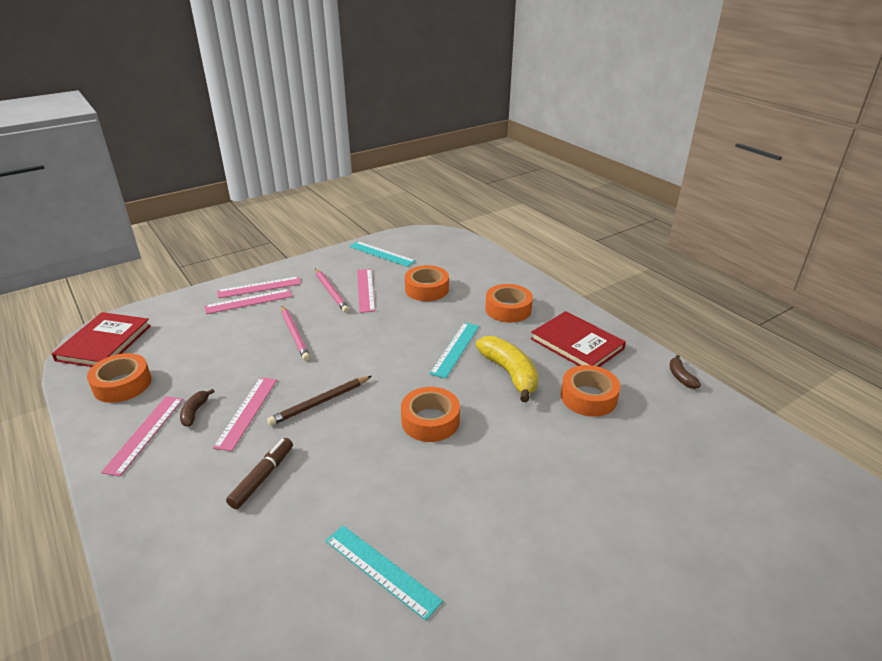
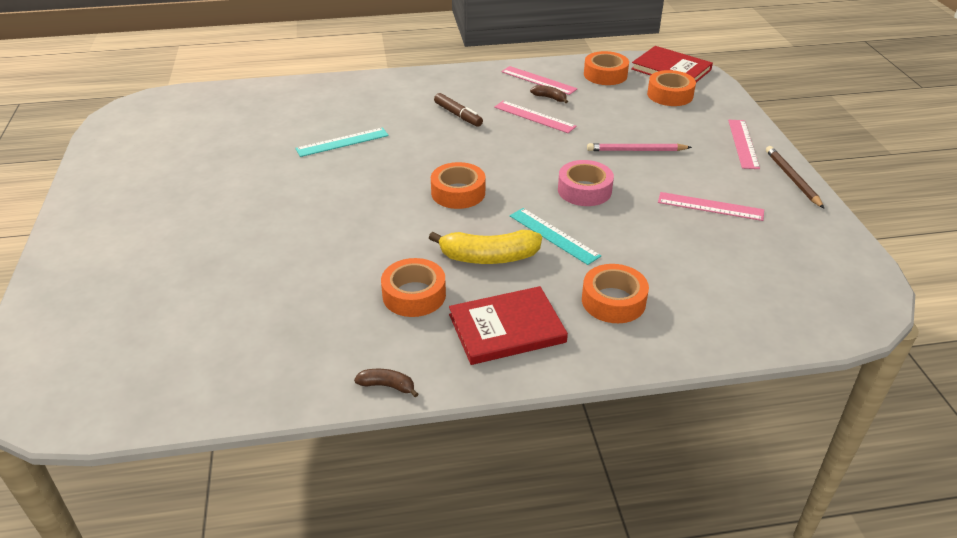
camera: 115 degrees right, 5 degrees up
(249, 301) = (714, 135): pink ruler -> none
(320, 402) = (522, 147): brown pencil -> brown pencil (792, 178)
(331, 292) = (714, 183): pink pencil -> none
(378, 348) = (584, 190): none -> pink tape
(382, 254) = (808, 239): turquoise ruler -> none
(426, 289) = (693, 250): orange tape -> orange tape (670, 95)

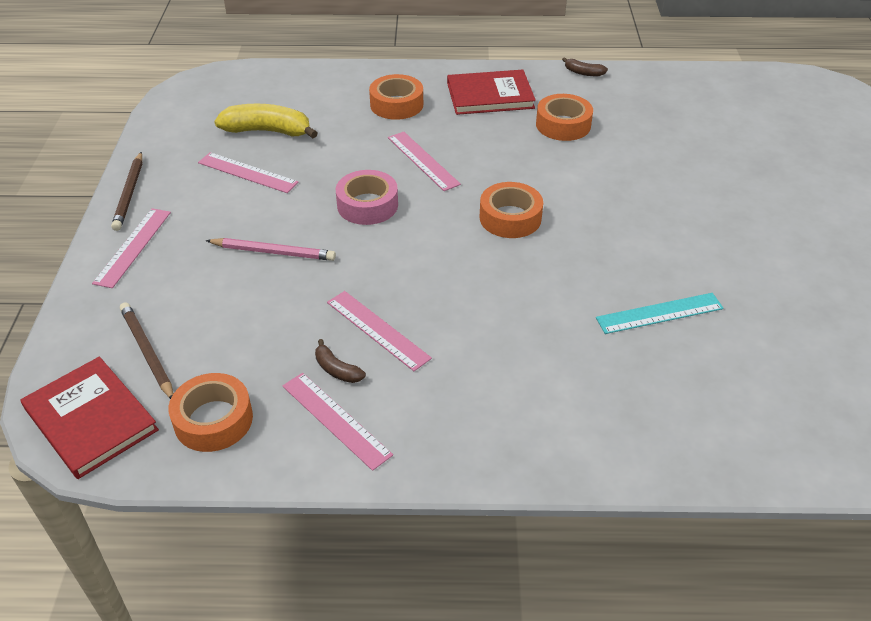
camera: 170 degrees left, 5 degrees up
(458, 115) = (490, 348): brown marker -> none
(488, 257) = (492, 148): yellow banana -> yellow banana (268, 131)
(554, 235) = (422, 161): turquoise ruler -> pink ruler
(670, 95) = (147, 352): orange tape -> brown pencil

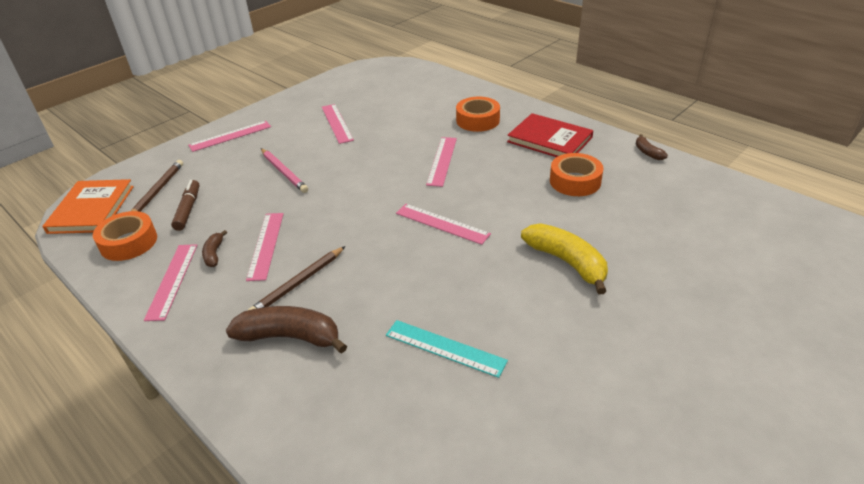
camera: 45 degrees right, 5 degrees down
(90, 419) = (91, 209): red book -> orange book
(129, 193) = (269, 109): brown pencil -> brown pencil (298, 283)
(225, 348) = (188, 209): none -> brown marker
(268, 131) = (381, 105): yellow banana -> yellow banana (567, 262)
(367, 205) = (370, 171): pink tape -> none
(510, 218) = (442, 223): orange tape -> pink ruler
(532, 387) = (290, 337): none -> brown banana

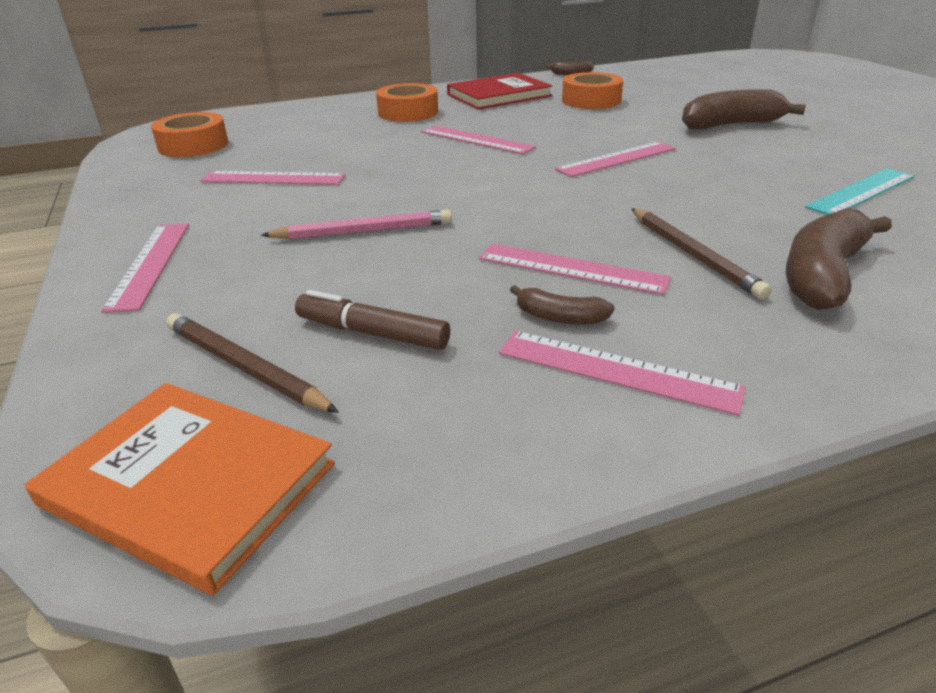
camera: 65 degrees left, 5 degrees down
(129, 242) = (423, 422): orange tape -> orange tape (193, 145)
(567, 262) = (731, 125): yellow banana -> brown banana

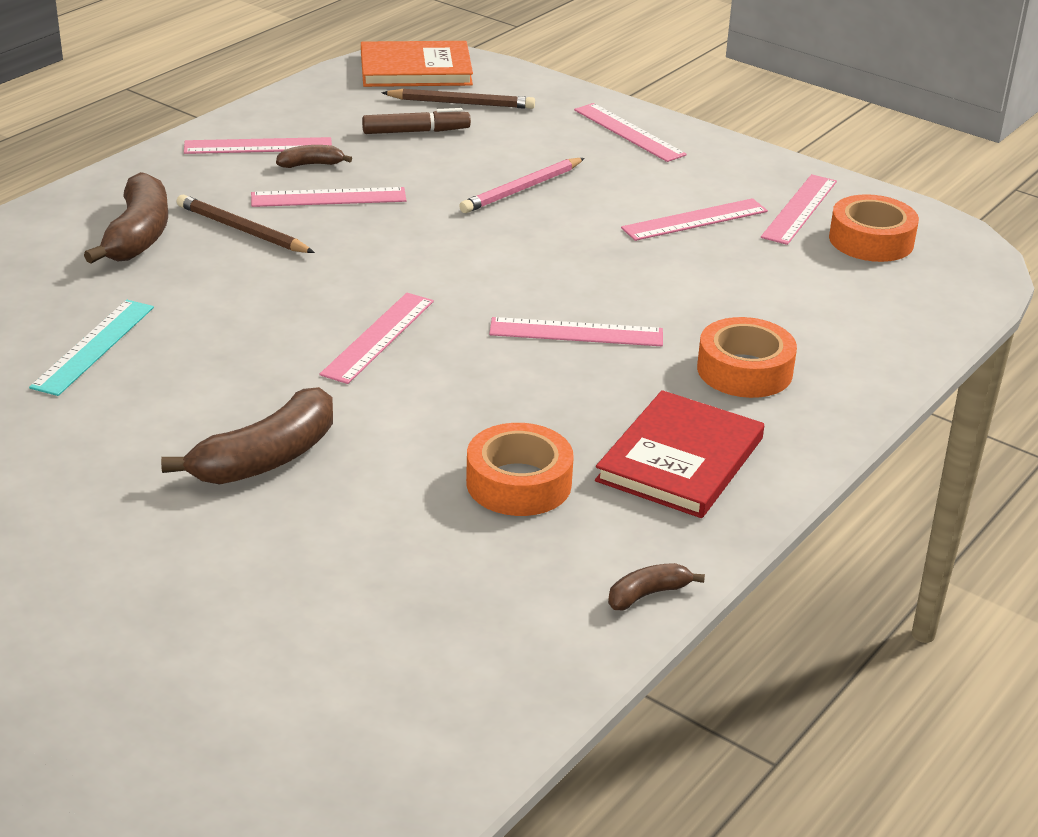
camera: 145 degrees right, 0 degrees up
(185, 169) = (800, 209): none -> pink ruler

